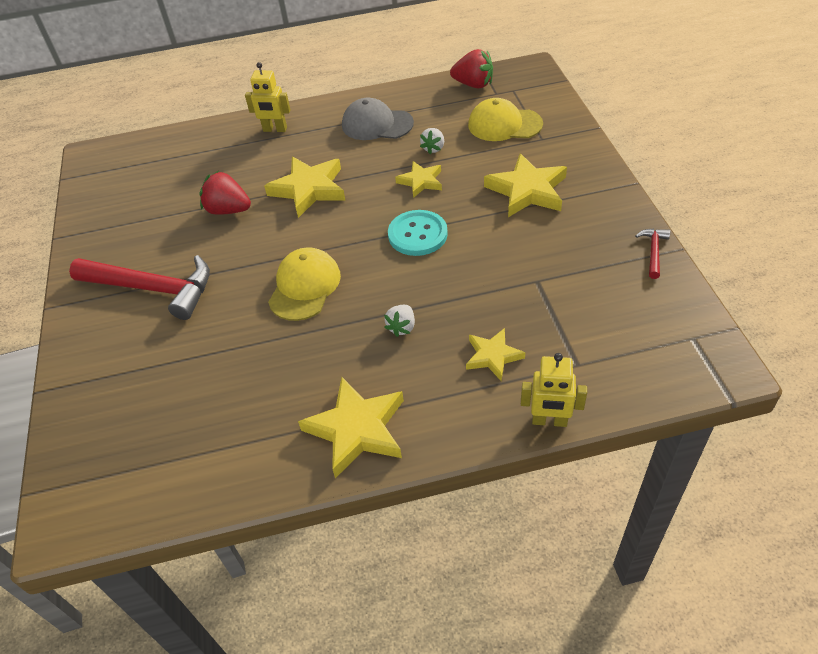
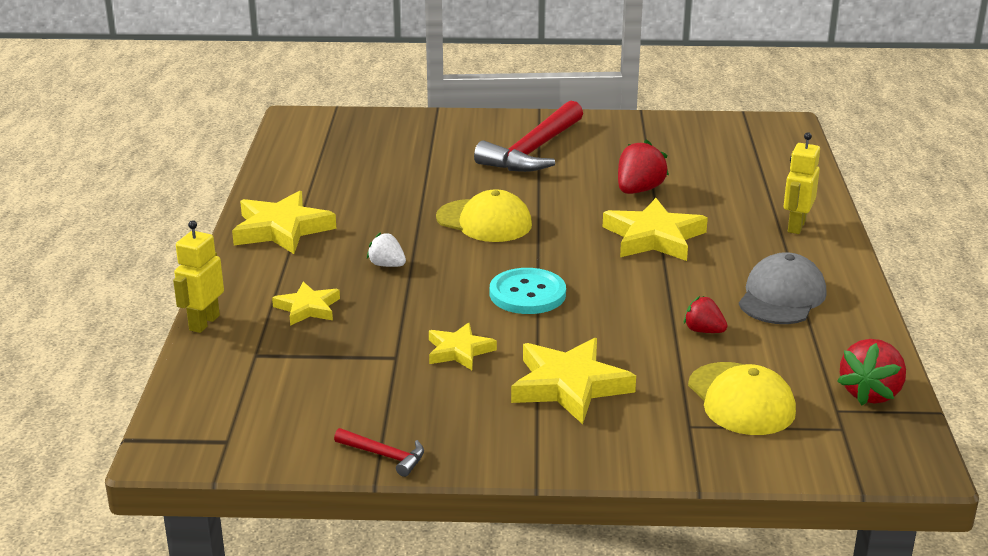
camera: 100 degrees right, 20 degrees down
(421, 181) = (631, 310): yellow star -> yellow star (459, 351)
(433, 148) = (703, 331): white strawberry -> red strawberry
(504, 124) = (741, 399): yellow cap -> yellow cap turned 135 degrees clockwise

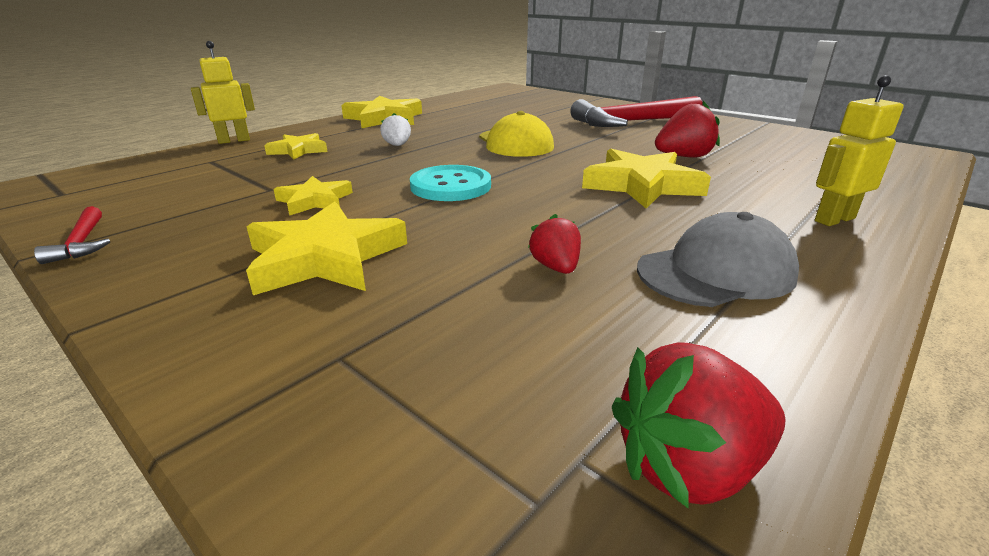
camera: 40 degrees right, 0 degrees up
(741, 399) = (460, 360): yellow cap -> none

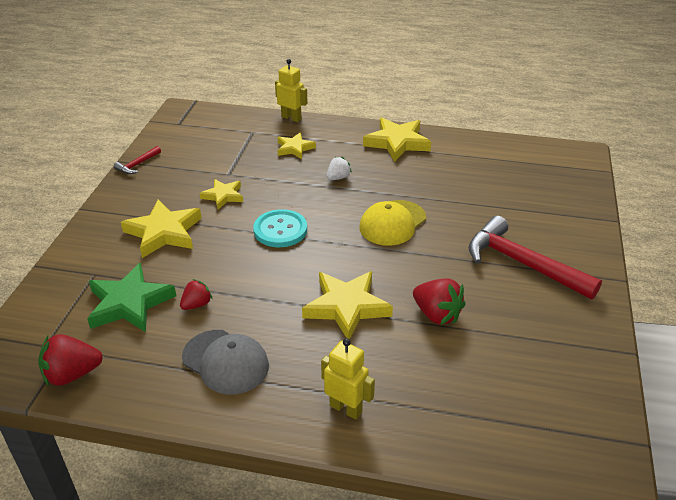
camera: 60 degrees right, 10 degrees up
(488, 330) = (129, 303): none -> green star
(688, 467) = (72, 374): red strawberry -> red strawberry turned 60 degrees counterclockwise

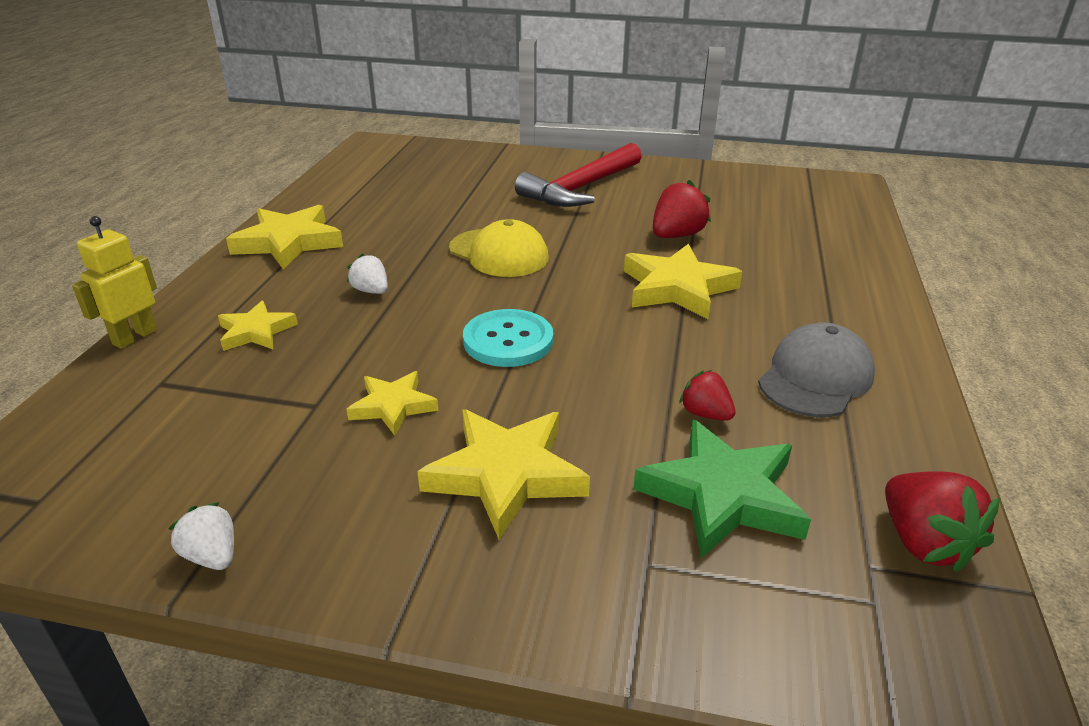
camera: 90 degrees left, 5 degrees down
(137, 165) = (212, 556): red hammer -> white strawberry
(346, 408) = (846, 291): yellow robot -> none

